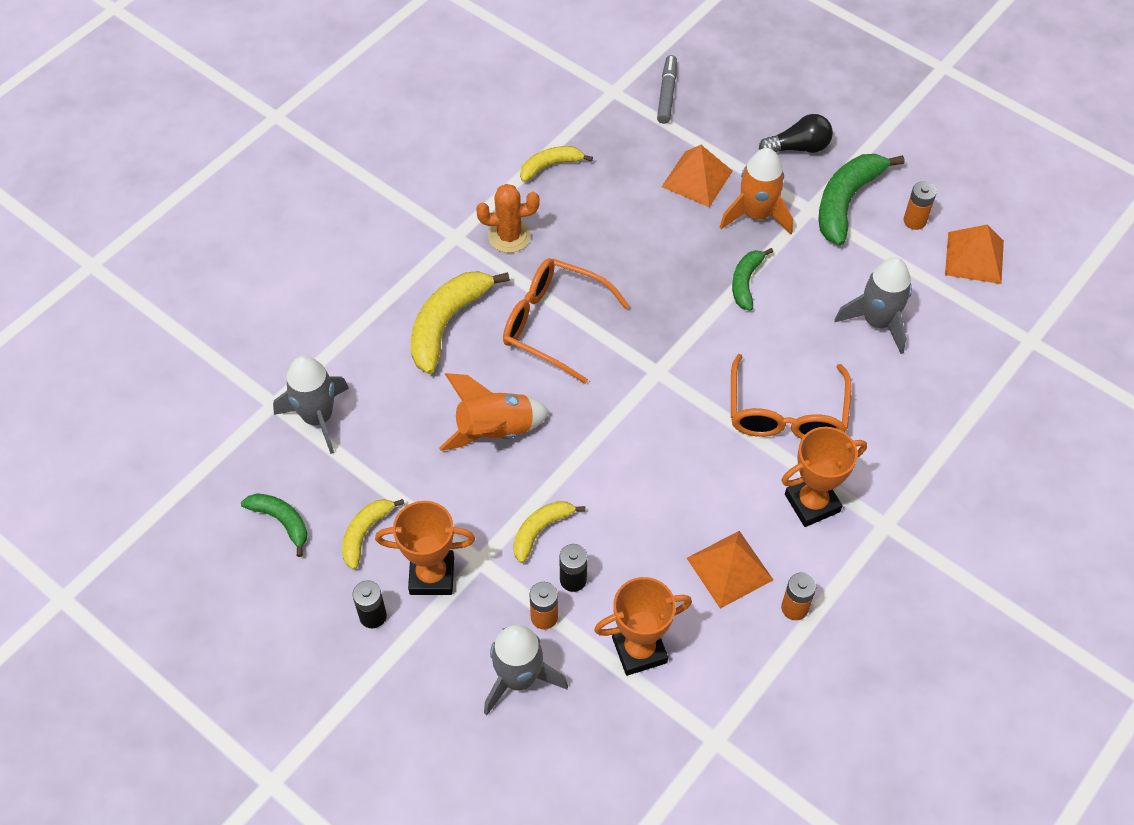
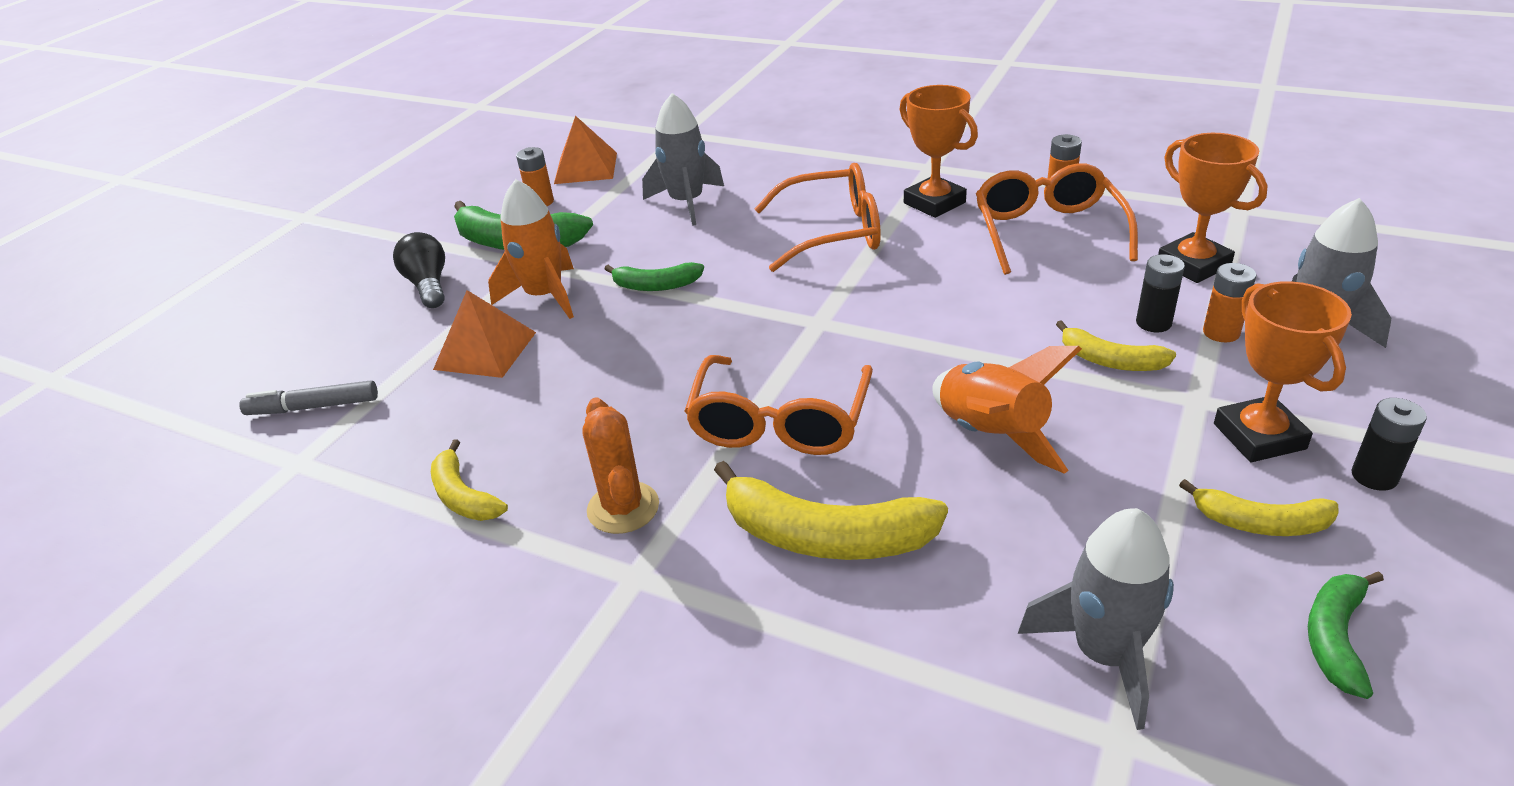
camera: 100 degrees left, 20 degrees down
(729, 568) = (1048, 232): orange pyramid -> orange glasses

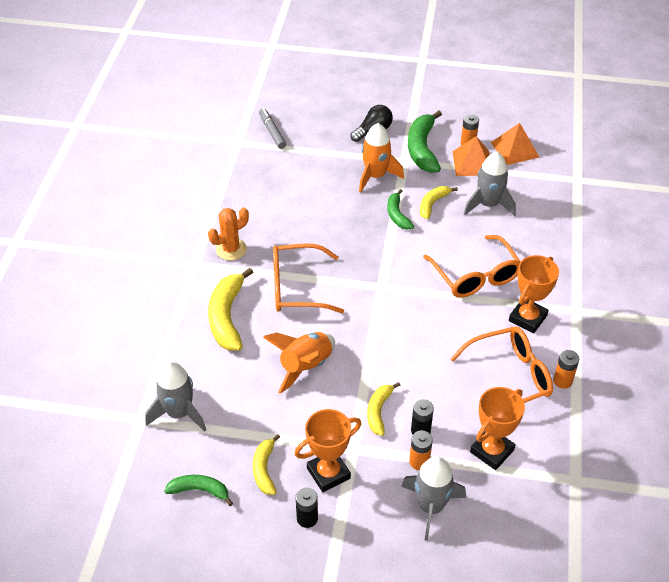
camera: 70 degrees right, 10 degrees up
(463, 496) = (228, 199): yellow banana -> yellow banana (432, 204)
(485, 350) = (325, 170): orange pyramid -> orange pyramid (472, 163)

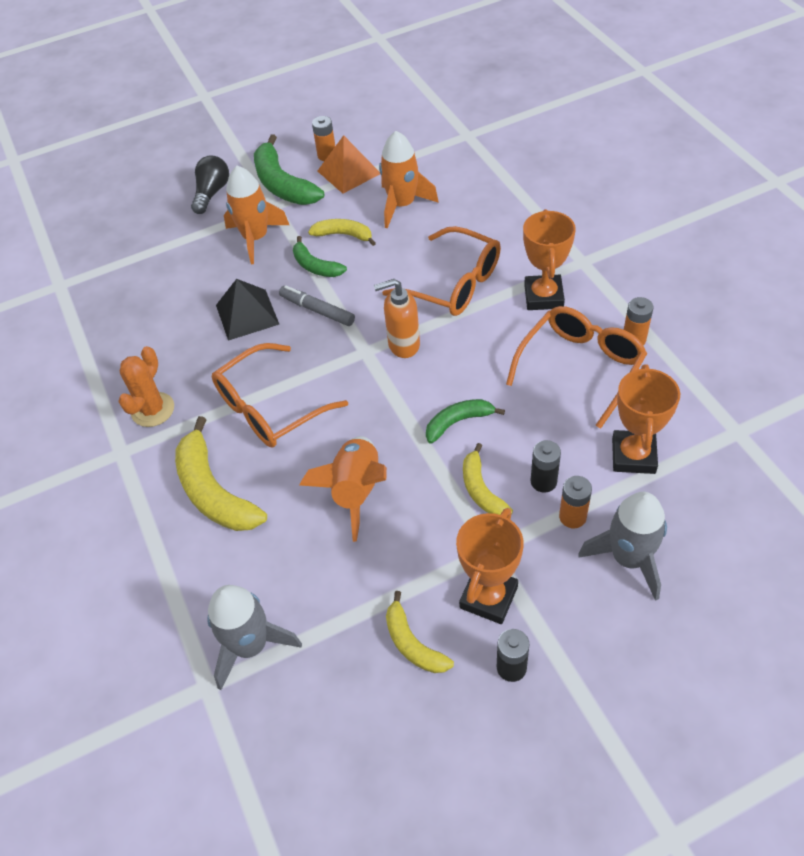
camera: 30 degrees left, 5 degrees up
(200, 490) = (357, 724): green banana -> green banana (458, 422)
(272, 132) = (93, 252): grey marker -> grey marker (317, 310)
(330, 222) = (247, 314): none -> black pyramid
(408, 296) = (403, 345): none -> orange soap dispenser
(432, 204) = (344, 235): yellow banana -> yellow banana turned 105 degrees clockwise
(488, 205) = (402, 205): grey rocket -> orange rocket
(515, 149) = (380, 137): orange pyramid -> none

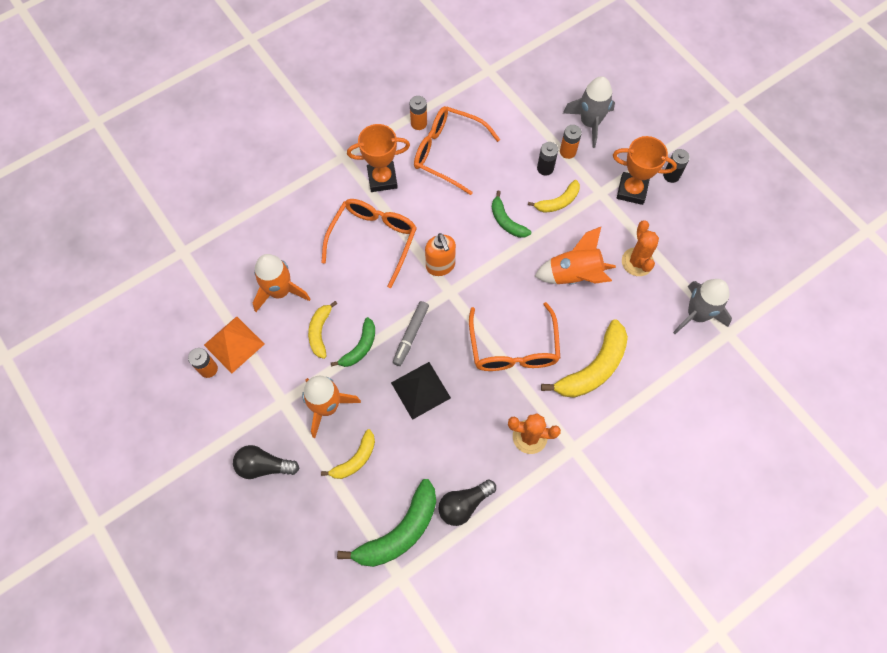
camera: 105 degrees left, 15 degrees up
(104, 341) = (464, 504): none -> black light bulb
(270, 407) = (513, 347): orange glasses -> orange glasses turned 45 degrees clockwise
(283, 184) = (251, 400): green banana -> green banana (399, 531)
(359, 579) = (637, 262): none -> orange cactus
(413, 643) = (671, 226): yellow banana -> yellow banana (355, 459)
(633, 456) = (516, 122): orange trophy -> none

